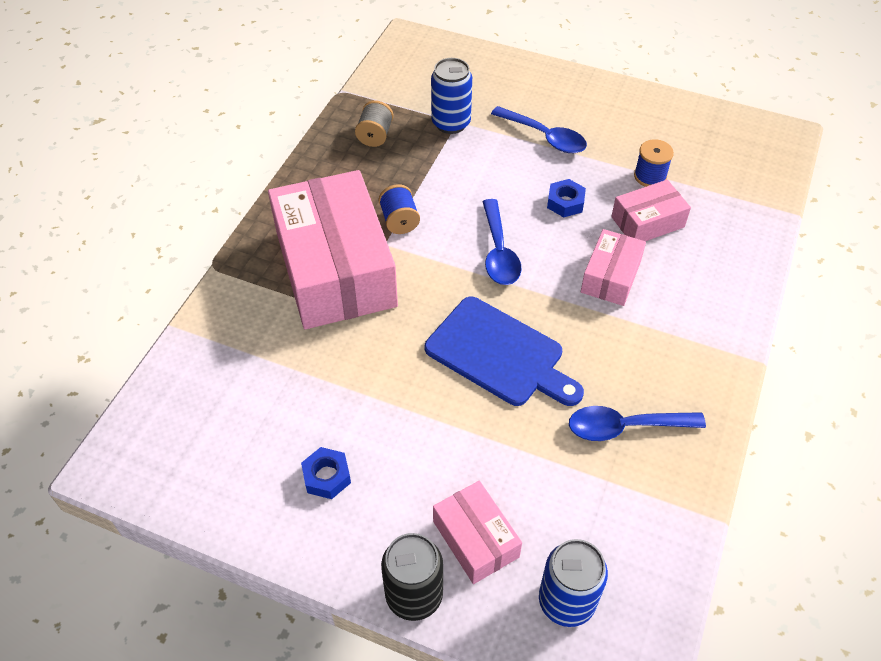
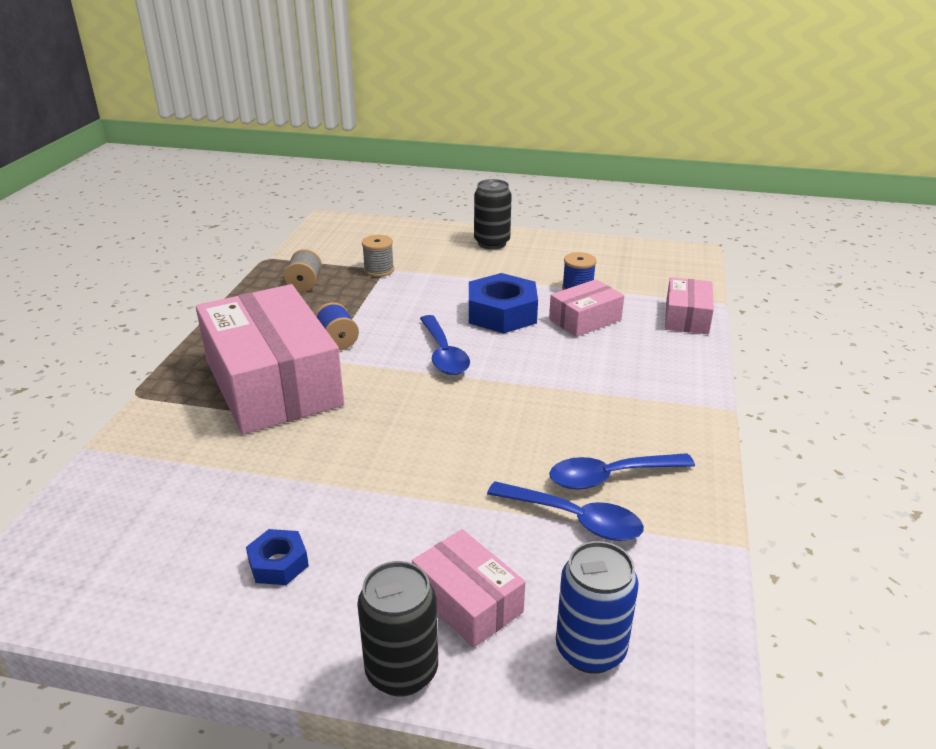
camera: 10 degrees left, 20 degrees down
(451, 123) = (379, 270): blue can -> grey spool
(499, 354) = (460, 432): blue cutting board -> none
(545, 137) = (471, 272): blue spoon -> blue spoon (574, 519)
(565, 202) = (502, 313): blue nut -> blue nut, size x1.91
(574, 94) = (492, 243): none -> black can
(610, 276) = (560, 361): pink box -> pink box (686, 317)

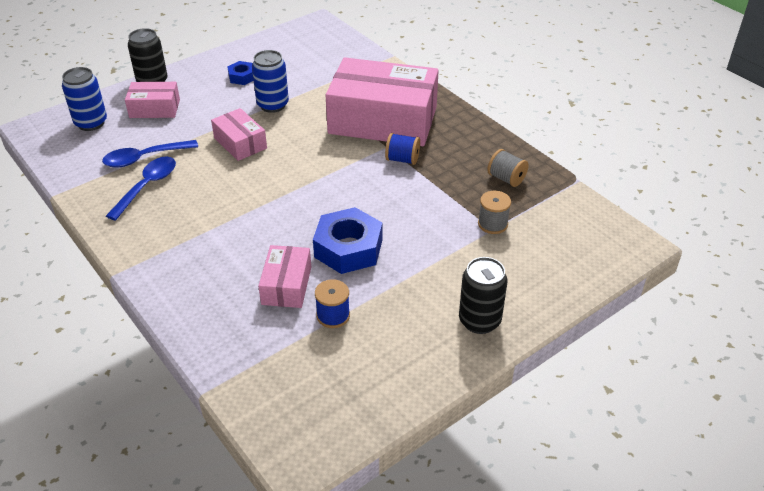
camera: 130 degrees right, 10 degrees up
(327, 483) = (272, 105): none -> blue can
(443, 354) = (331, 193): blue spoon -> none
(686, 317) = (215, 346): pink box -> pink box (240, 143)

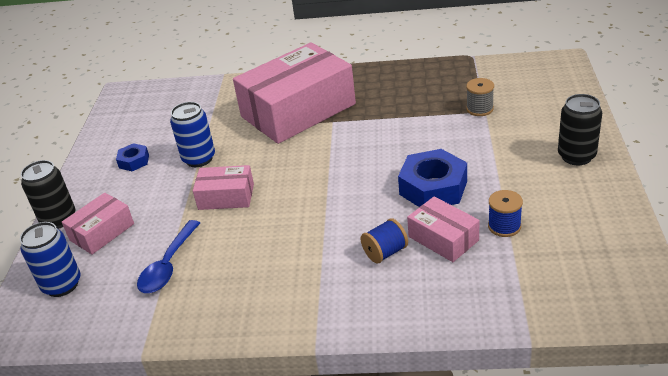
camera: 45 degrees left, 5 degrees down
(147, 186) = (213, 278): blue spoon -> none
(402, 159) = (358, 120): blue spool -> blue spool (385, 252)
(506, 178) = (437, 83): grey spool -> none

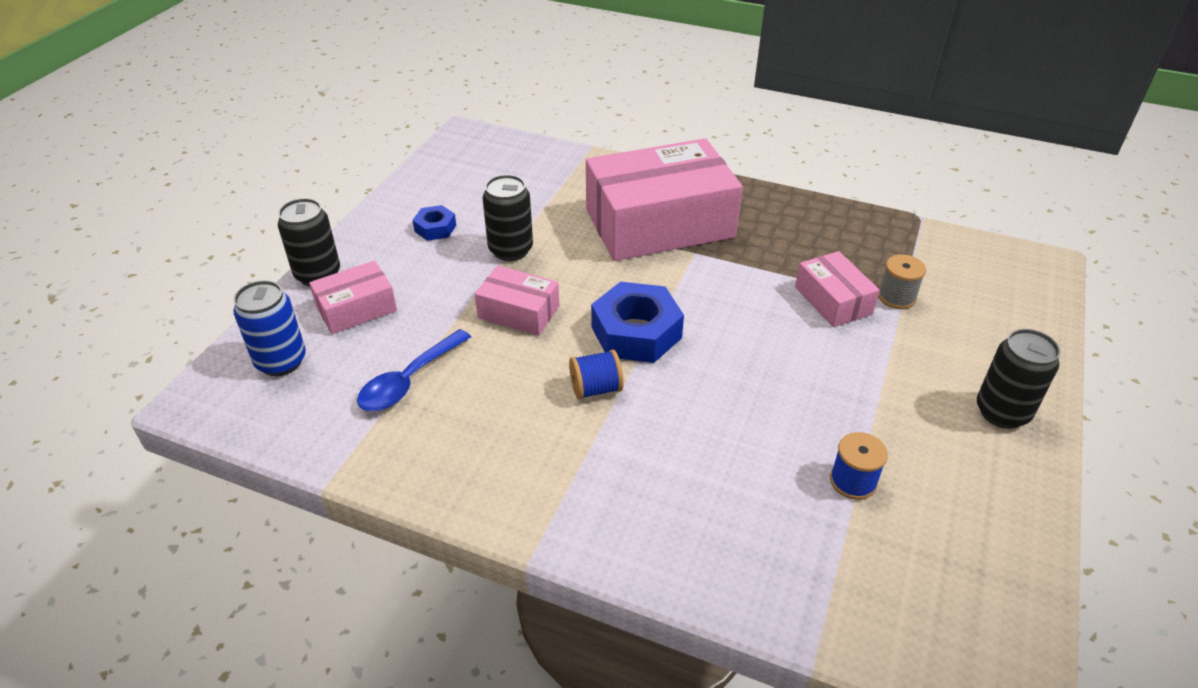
camera: 15 degrees right, 5 degrees up
(199, 159) = (510, 250): blue can -> black can
(385, 252) = (677, 461): blue spool -> blue spool (596, 389)
(433, 188) = (782, 390): blue nut -> blue nut (636, 332)
(443, 238) = (762, 469): pink box -> pink box (833, 300)

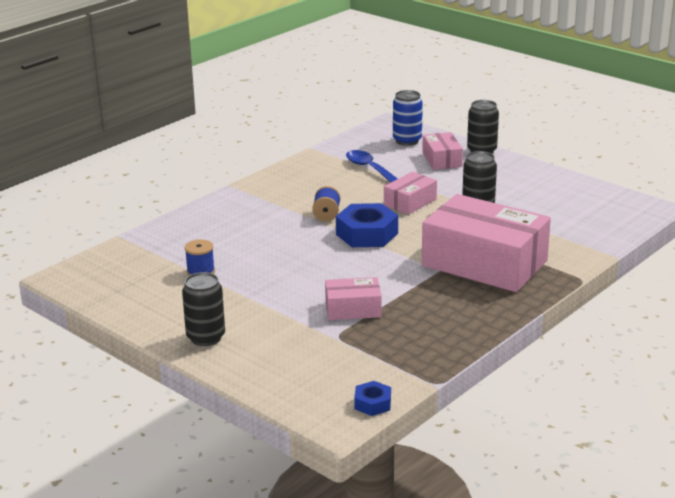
camera: 110 degrees right, 15 degrees down
(435, 228) = (516, 186): blue nut -> blue nut (372, 403)
(659, 223) = (484, 263): pink box -> pink box turned 60 degrees counterclockwise
(896, 297) = (340, 336): grey spool -> none

